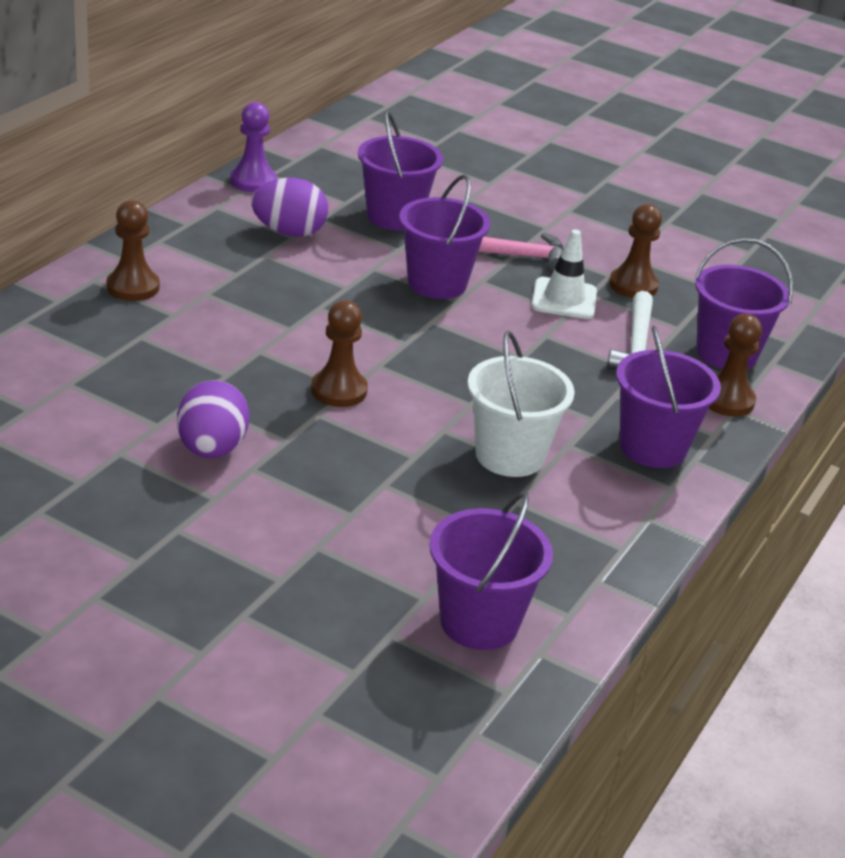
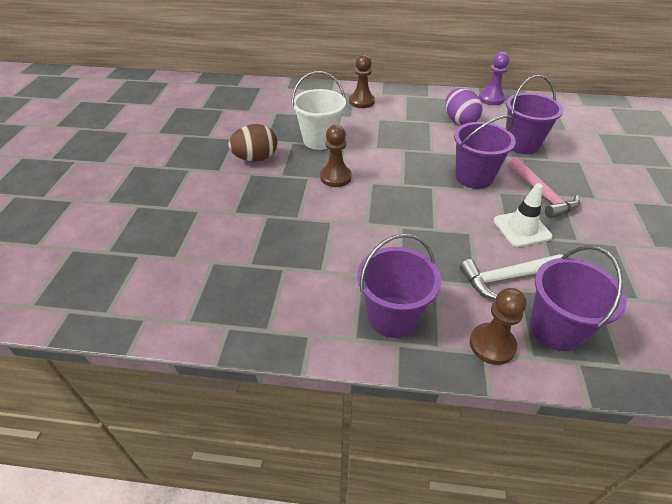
camera: 70 degrees right, 10 degrees up
(212, 449) = (256, 158): purple egg -> brown egg
(479, 622) = (164, 285): purple bucket -> none
(509, 455) = (328, 253): white bucket -> white bucket (320, 140)
(633, 285) = (582, 255): brown pawn -> none

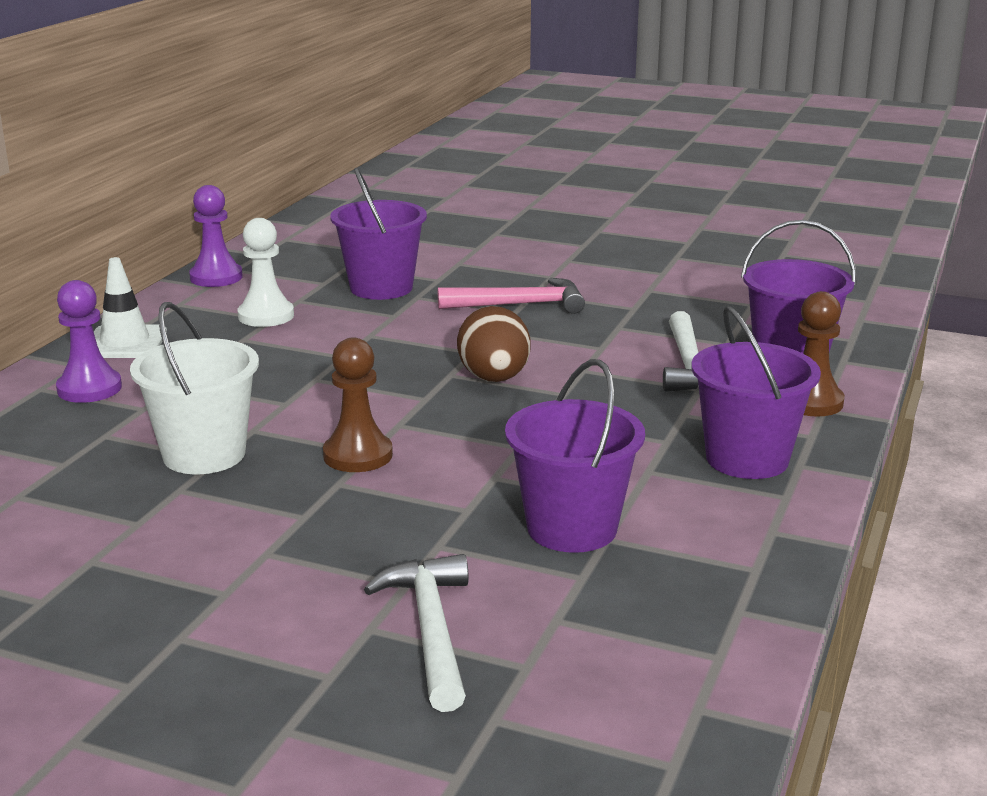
camera: 75 degrees left, 20 degrees down
(200, 226) = (431, 630): none -> white hammer
(256, 158) = (211, 539): brown egg -> brown egg (494, 379)
(361, 102) = (89, 389): brown pawn -> purple pawn
(459, 121) = (266, 316): purple egg -> white pawn
(474, 177) = (445, 339): purple bucket -> purple bucket (572, 528)
(522, 228) = (592, 335): white traffic cone -> white traffic cone (125, 343)

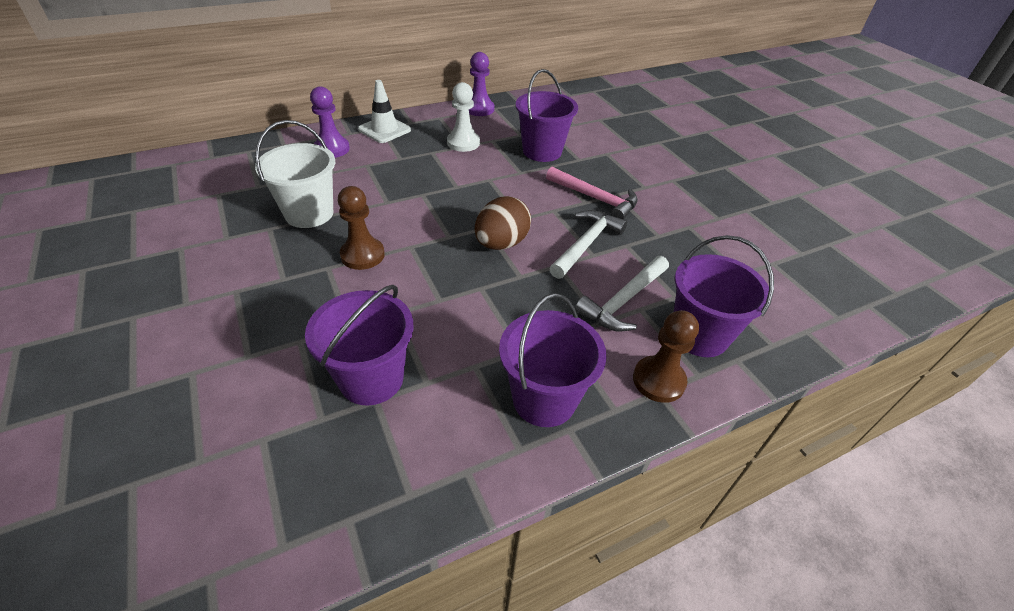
camera: 40 degrees right, 20 degrees up
(431, 630) = (208, 396): white hammer -> white hammer (586, 244)

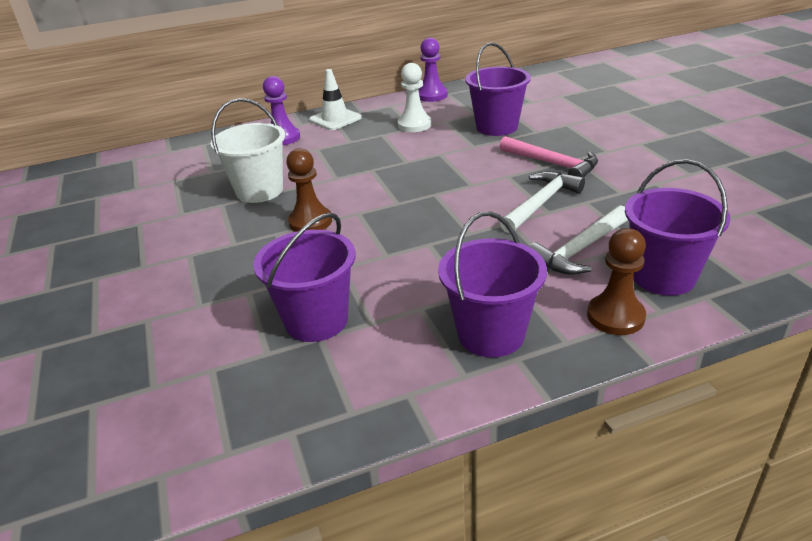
camera: 10 degrees right, 10 degrees down
(501, 243) = (451, 206): brown egg -> none

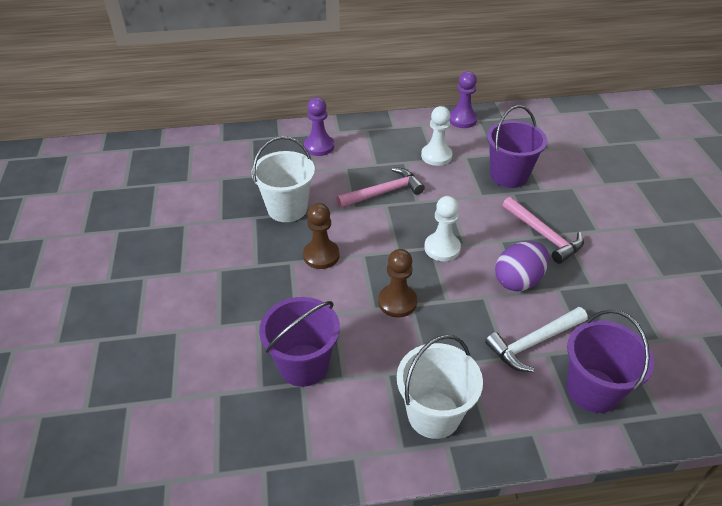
camera: 10 degrees right, 10 degrees up
(335, 119) = (369, 132): white traffic cone -> none
(366, 160) = (384, 192): none -> pink hammer
(447, 192) = (442, 248): none -> white pawn
(491, 334) = (433, 414): purple bucket -> white bucket
(541, 203) = (518, 280): white hammer -> purple egg
(615, 316) = (538, 422): brown pawn -> brown pawn (397, 302)

